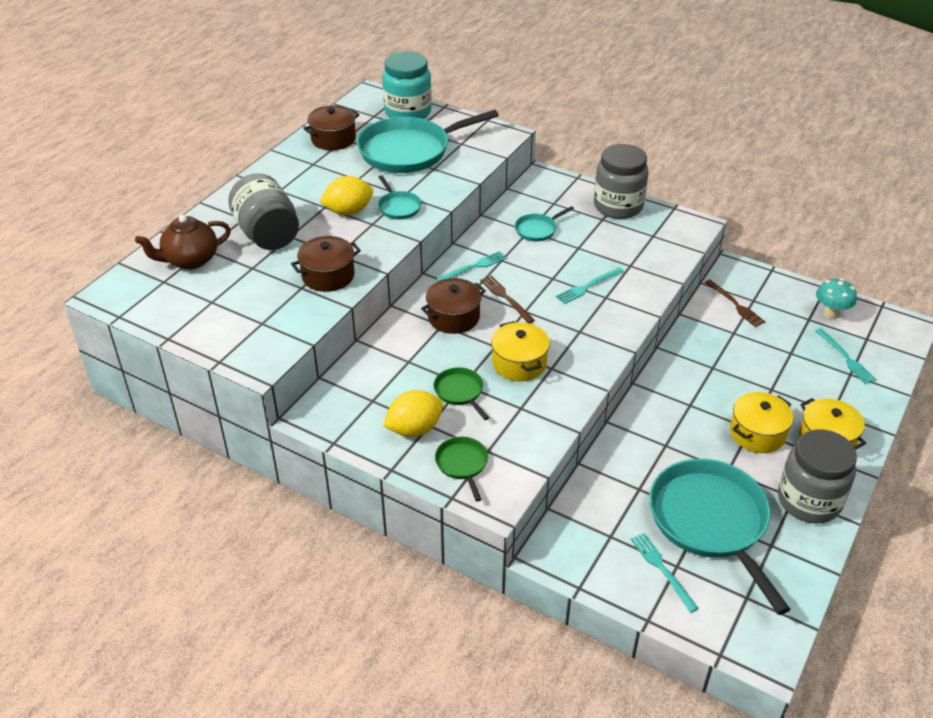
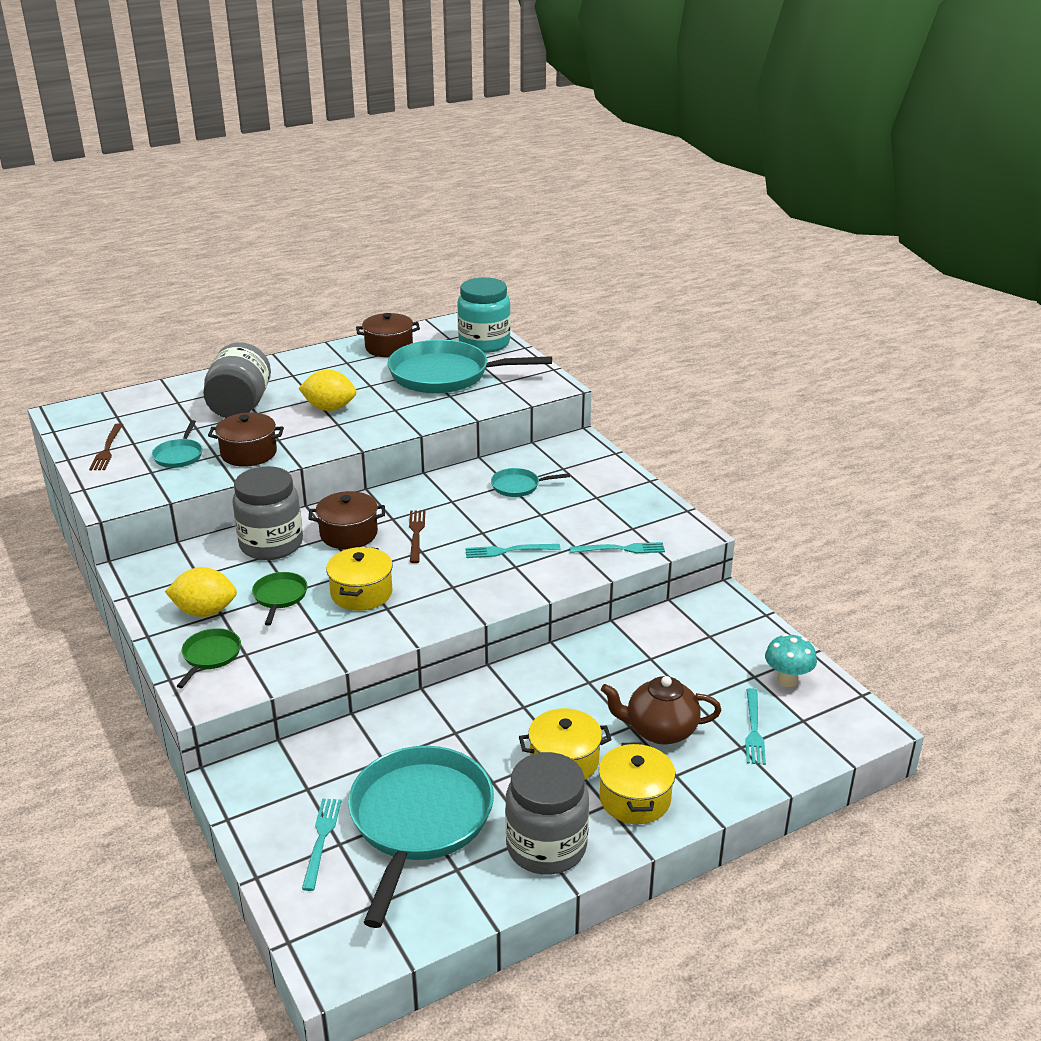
camera: 30 degrees right, 10 degrees down
(190, 260) = (155, 407): brown teapot -> brown teapot (659, 730)
(398, 207) = (377, 417): turquoise pan -> turquoise pan (179, 455)
(473, 267) = (417, 498): turquoise fork -> turquoise fork (621, 549)
(618, 206) = (627, 491): grey jar -> grey jar (271, 544)
(735, 305) = (683, 633): brown fork -> brown fork (107, 449)

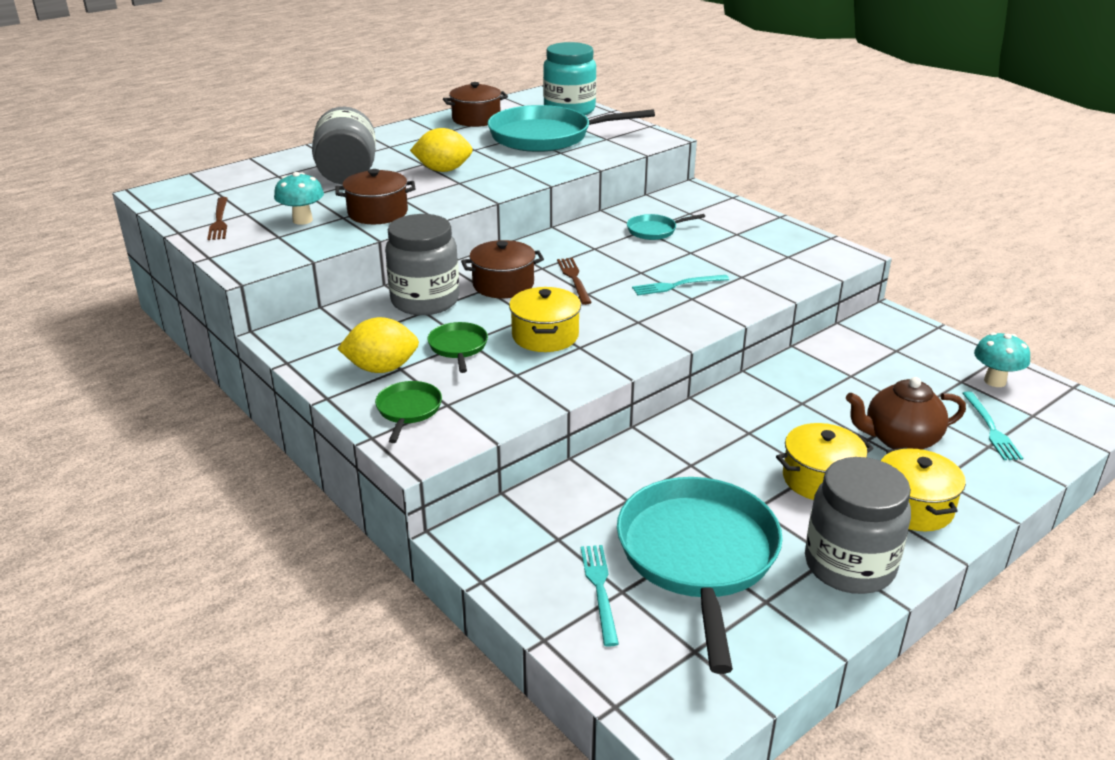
camera: 10 degrees left, 0 degrees up
(179, 455) = (302, 220): turquoise pan -> turquoise mushroom
(621, 549) = (788, 274): turquoise fork -> none

